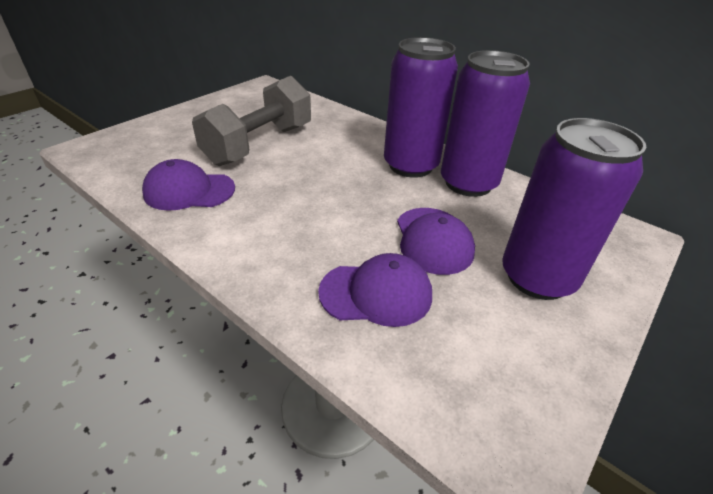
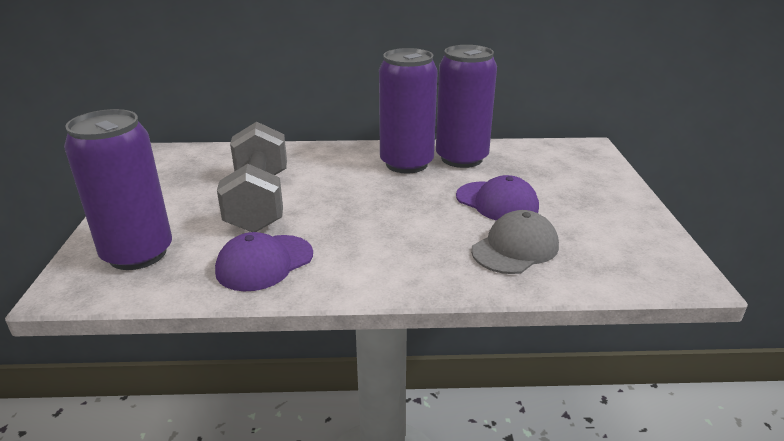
camera: 40 degrees left, 10 degrees down
(376, 293) = (515, 248): purple cap -> grey cap
(537, 277) = (578, 192): purple can -> purple can (138, 254)

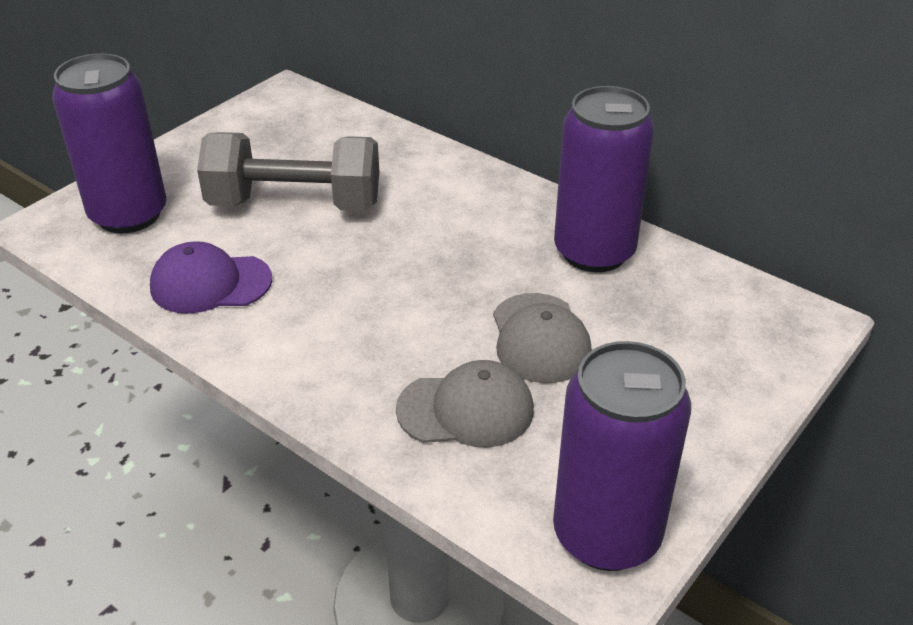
camera: 40 degrees right, 10 degrees up
(258, 201) = (295, 204): grey dumbbell -> grey dumbbell turned 60 degrees clockwise
(406, 163) = (514, 227): purple can -> purple can (606, 534)
(497, 202) = (540, 338): purple cap -> grey cap

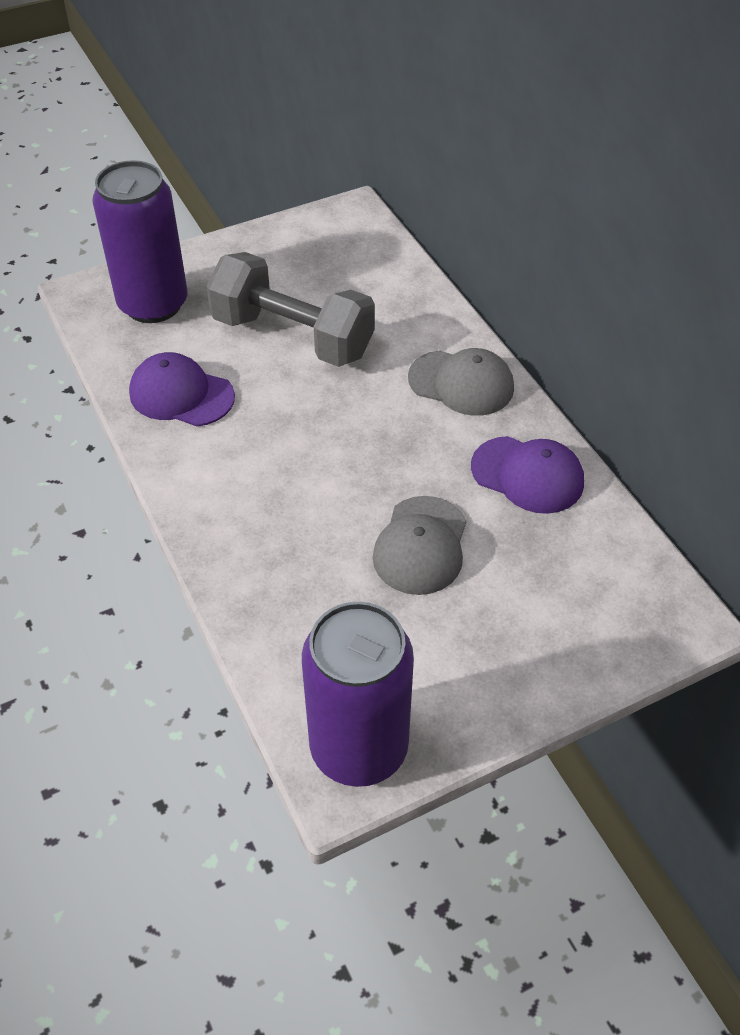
camera: 25 degrees right, 10 degrees up
(466, 410) = (316, 590): grey cap -> grey cap (461, 383)
(594, 252) = (527, 475): purple can -> purple cap

